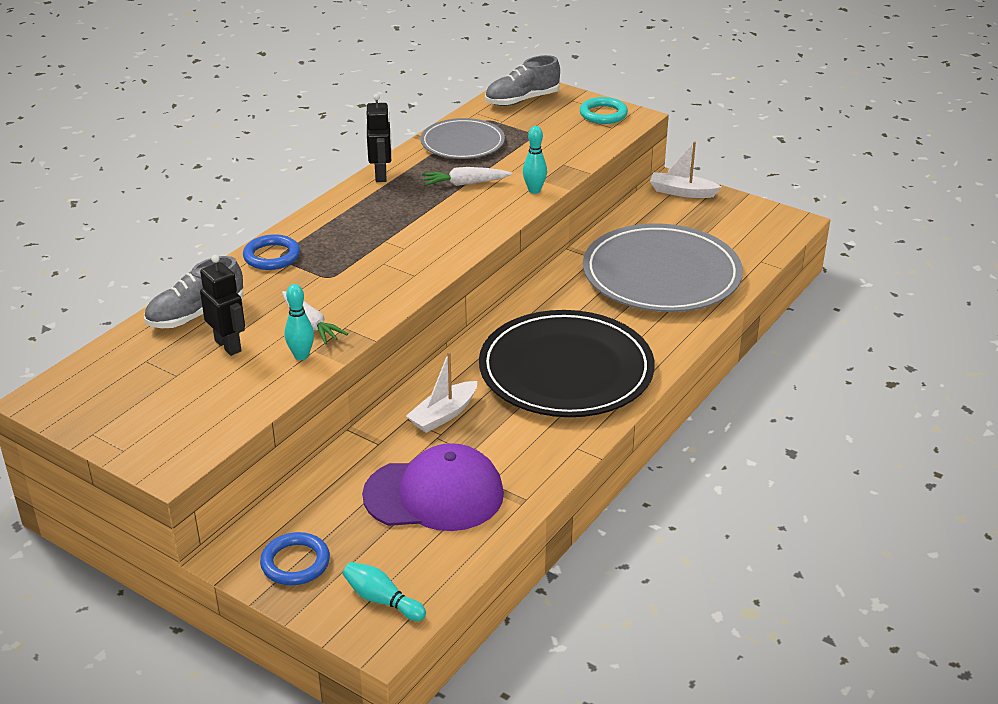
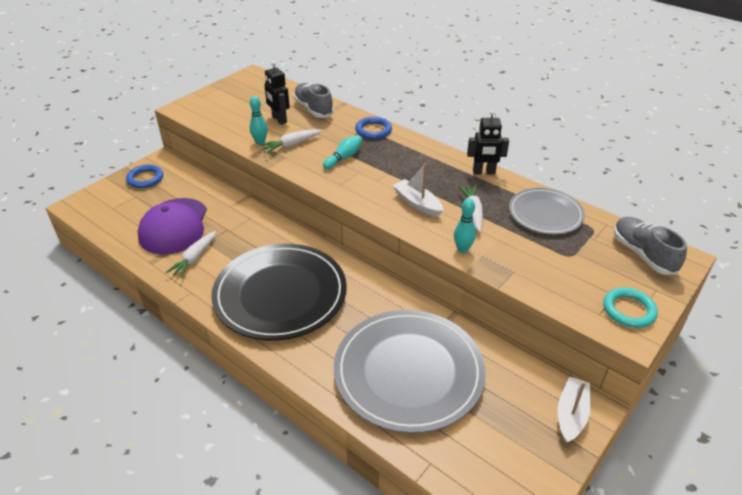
camera: 95 degrees right, 5 degrees up
(228, 346) = (279, 119): black robot -> black robot turned 90 degrees clockwise
(382, 600) = (101, 206): turquoise bowling pin -> turquoise bowling pin (344, 158)
(443, 415) = (248, 232): white boat -> white boat (417, 203)
(508, 457) = (194, 258): none -> white carrot

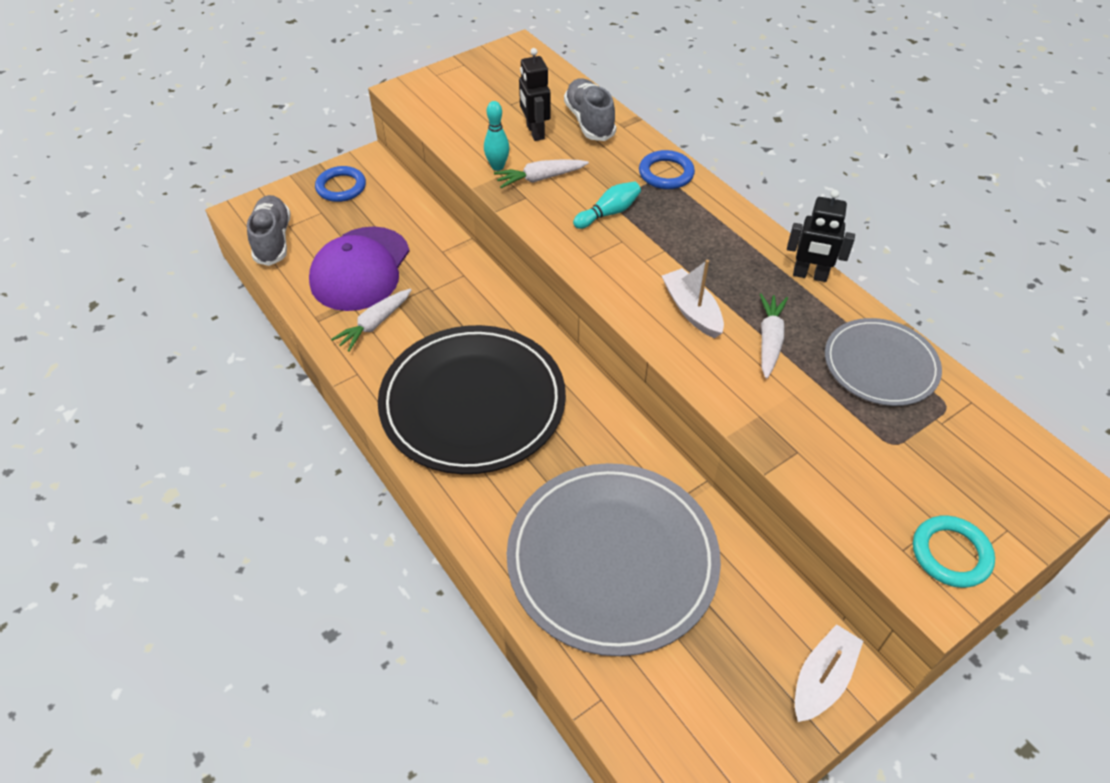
camera: 15 degrees right, 10 degrees up
(462, 249) = (733, 400): turquoise bowling pin -> none
(643, 254) = (1010, 465): grey shoe -> grey shoe (273, 240)

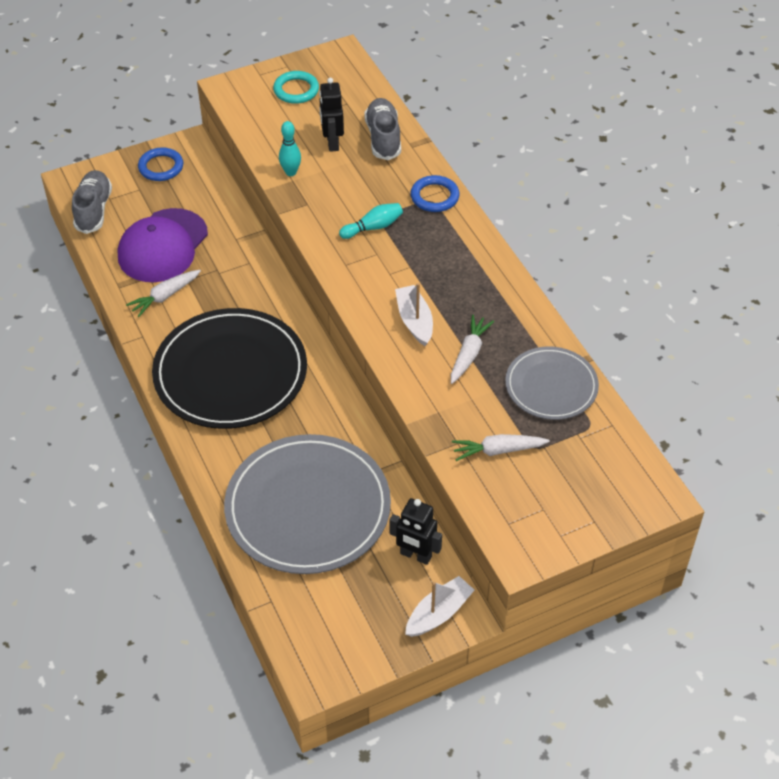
camera: 10 degrees right, 0 degrees up
(540, 178) = (324, 188): white carrot -> white carrot (498, 450)
(809, 275) = (524, 304): black robot -> black robot (415, 555)
(951, 554) = (543, 531): turquoise ring -> turquoise ring (296, 90)

